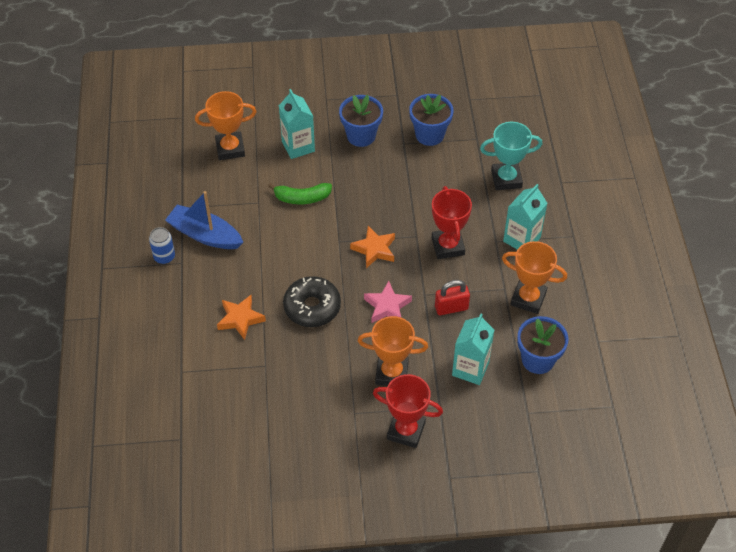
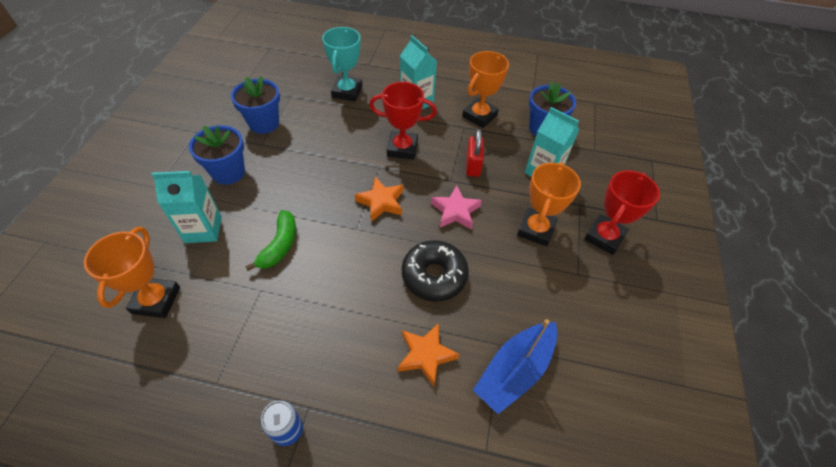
camera: 75 degrees left, 0 degrees up
(205, 235) = (277, 365): blue boat -> blue boat (514, 371)

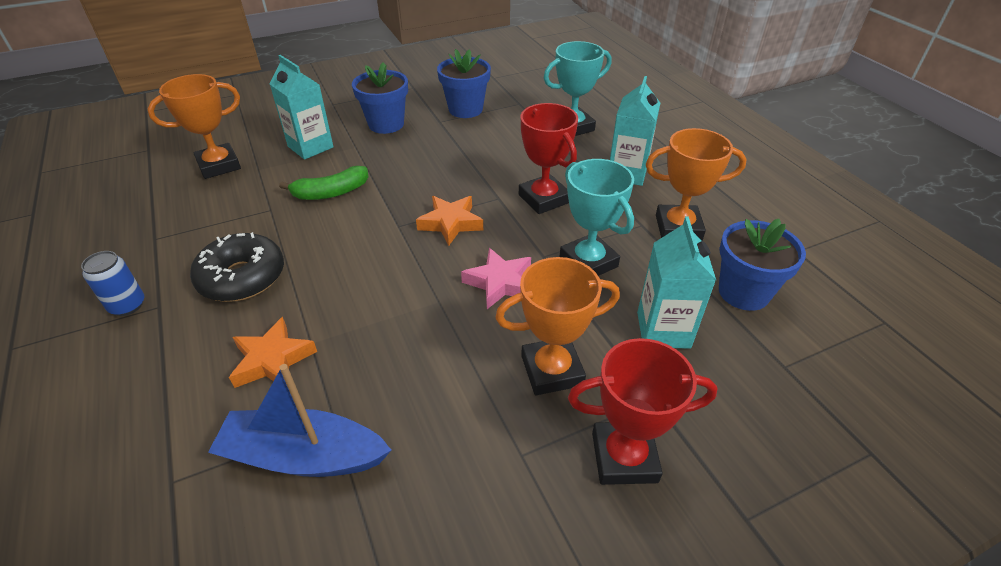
camera: 55 degrees right, 10 degrees down
(434, 276) = (388, 312): black donut -> black donut (242, 277)
(473, 166) = (588, 262): red padlock -> turquoise trophy

